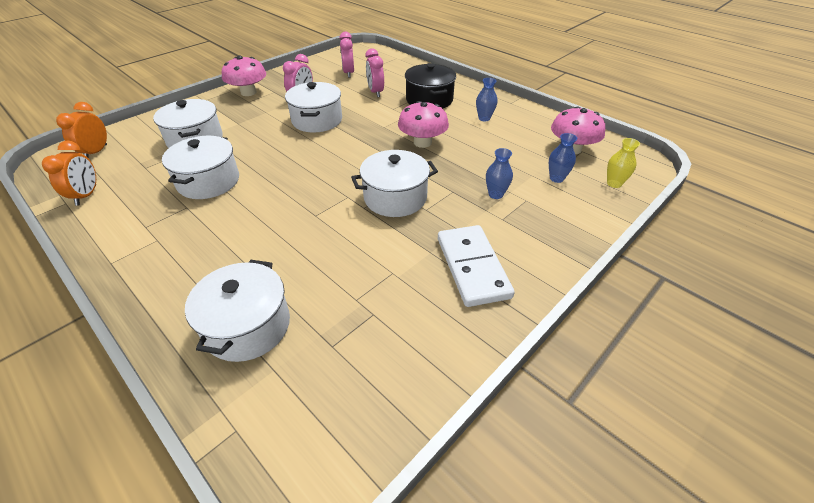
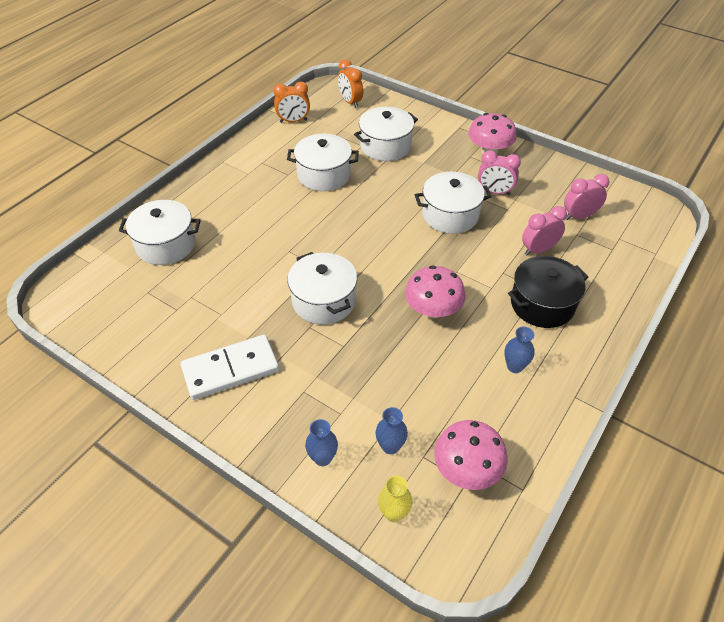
camera: 80 degrees right, 5 degrees up
(96, 152) = (350, 102): orange clock -> orange clock turned 120 degrees counterclockwise
(495, 194) = (345, 384): blue vase -> blue vase (322, 458)

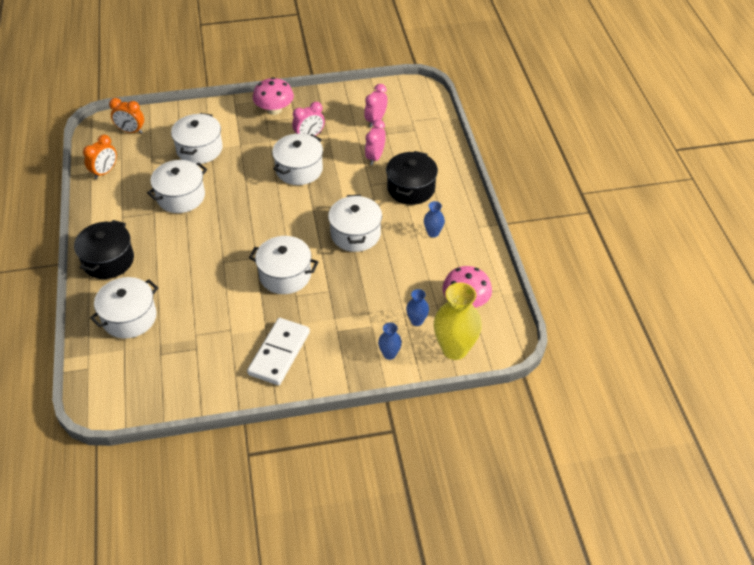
camera: 45 degrees left, 0 degrees up
(210, 189) = (108, 260): none -> black pot
(394, 513) = (454, 349): yellow vase -> yellow vase, size x2.02
(433, 309) = (355, 234): pink mushroom -> white pot

